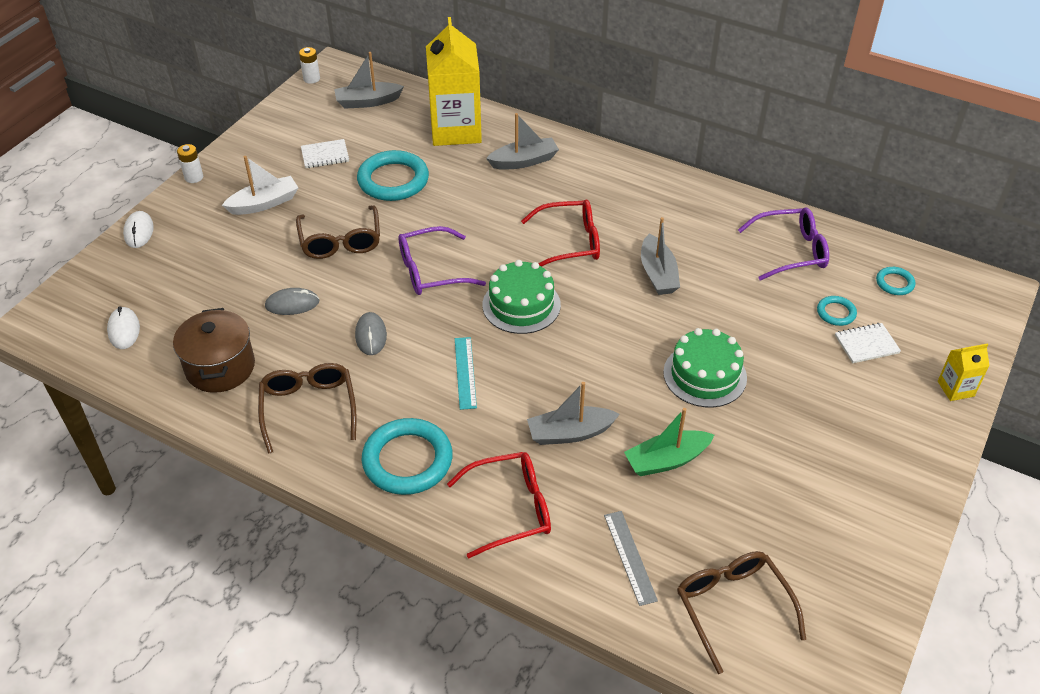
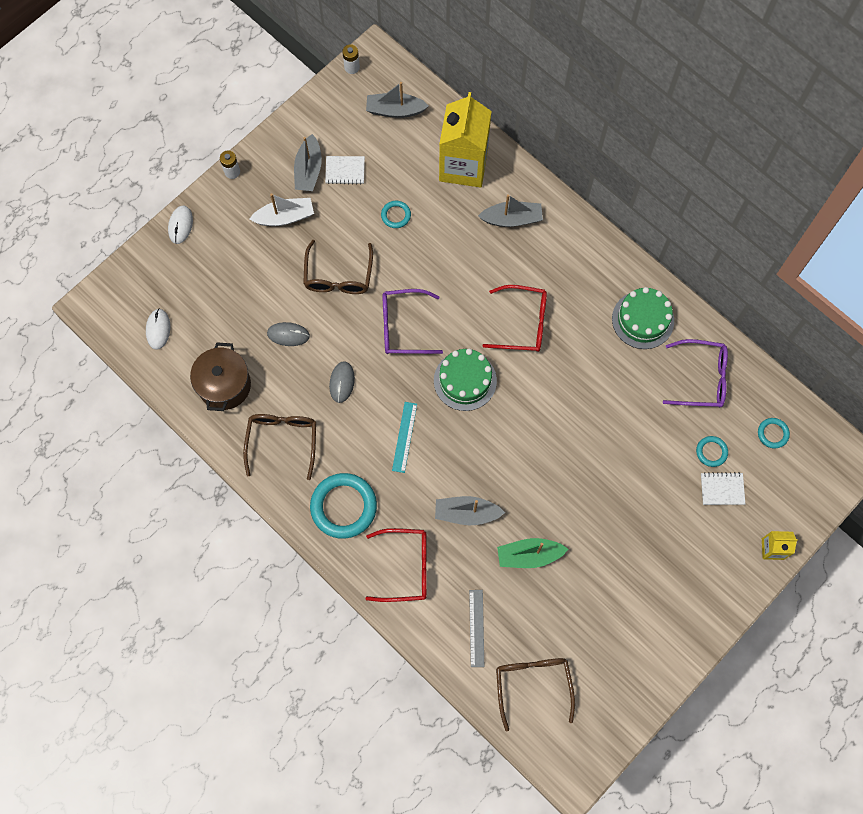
camera: 15 degrees right, 25 degrees up
(393, 180) = (396, 215): turquoise ring -> turquoise ring, size x0.49
(658, 274) = (583, 375): grey boat -> grey boat (308, 170)
(705, 375) = (584, 486): green cake -> green cake (643, 320)

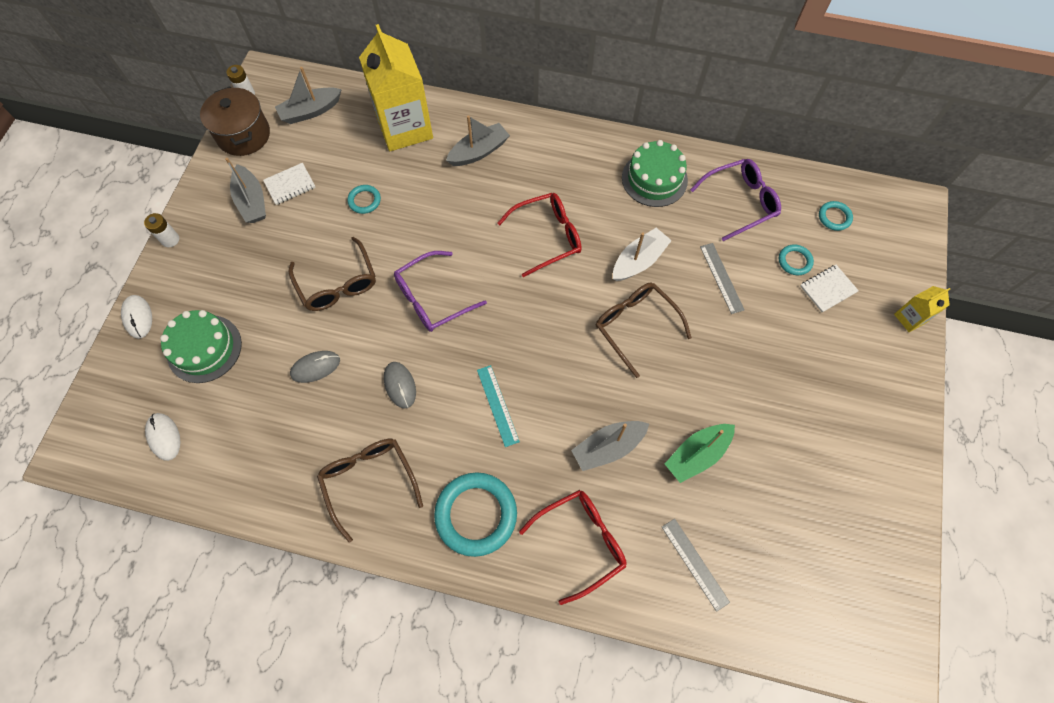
camera: 30 degrees left, 5 degrees down
(224, 385) = (271, 456): brown pot -> brown pot (244, 135)
(285, 217) = (250, 255): white boat -> white boat (638, 261)
(465, 380) = (525, 317): green cake -> green cake (204, 348)
(533, 685) = (791, 590): brown glasses -> brown glasses (635, 326)
(641, 433) = (721, 278): none -> grey ruler

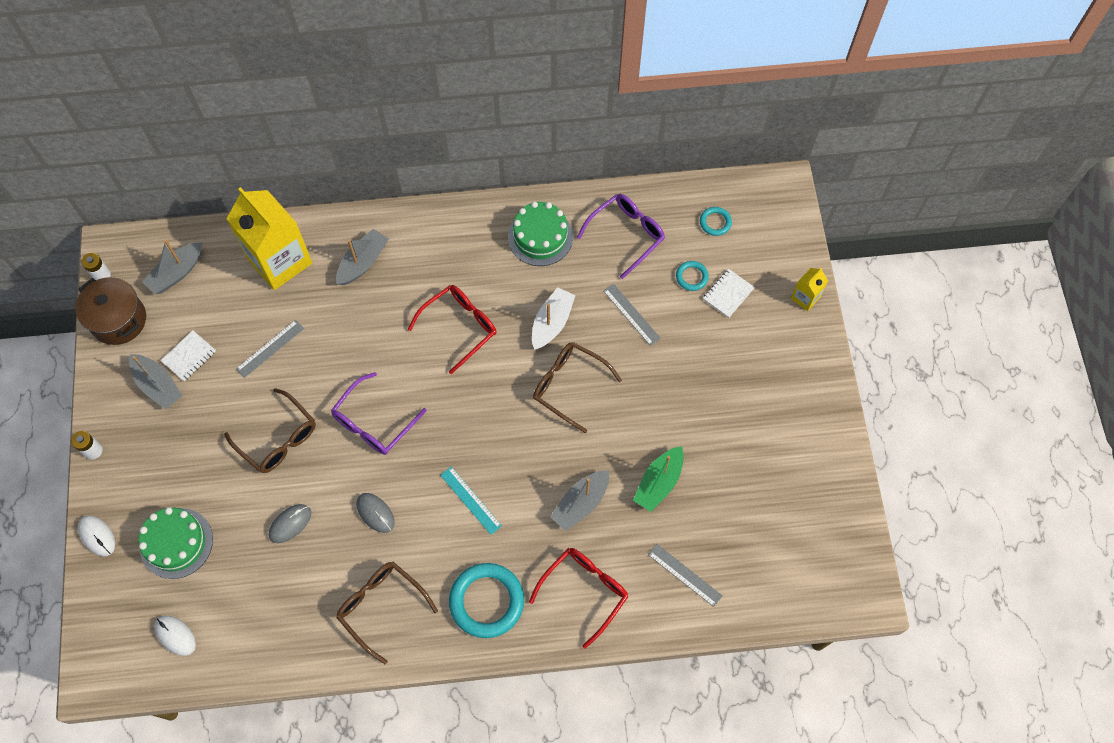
camera: 20 degrees left, 0 degrees up
(364, 200) = (270, 348): turquoise ring -> grey ruler

